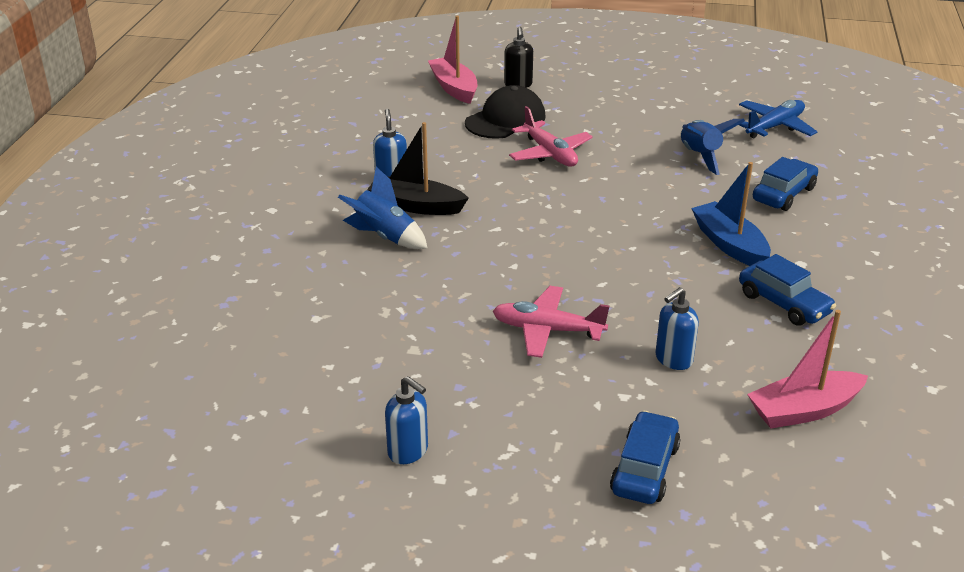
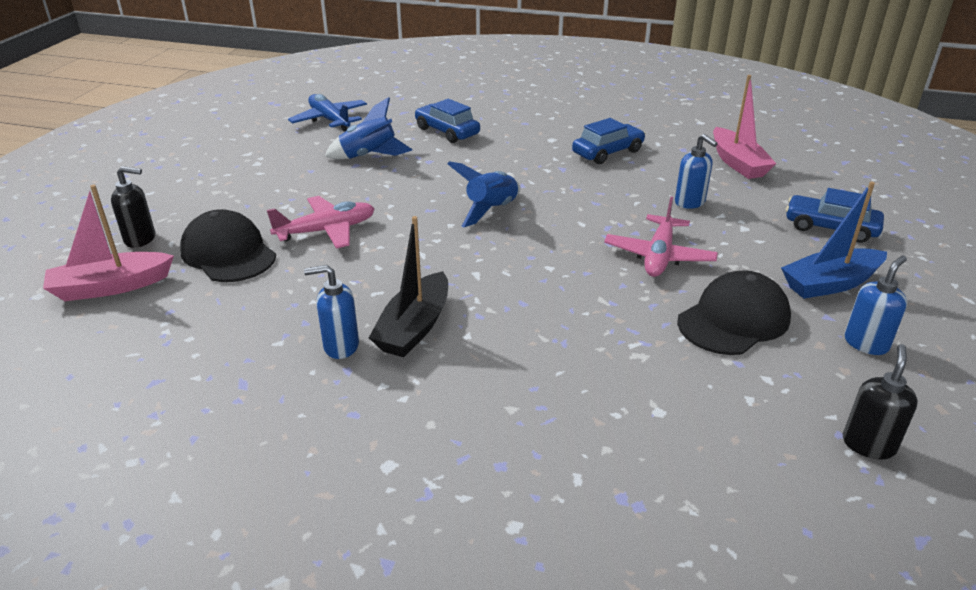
camera: 85 degrees left, 0 degrees up
(270, 424) = (868, 444): none -> black soap dispenser
(384, 237) = (483, 354): blue rocket -> blue rocket (491, 210)
(441, 369) = (734, 319): none -> black cap
(729, 244) = (522, 161): blue boat -> blue boat (830, 283)

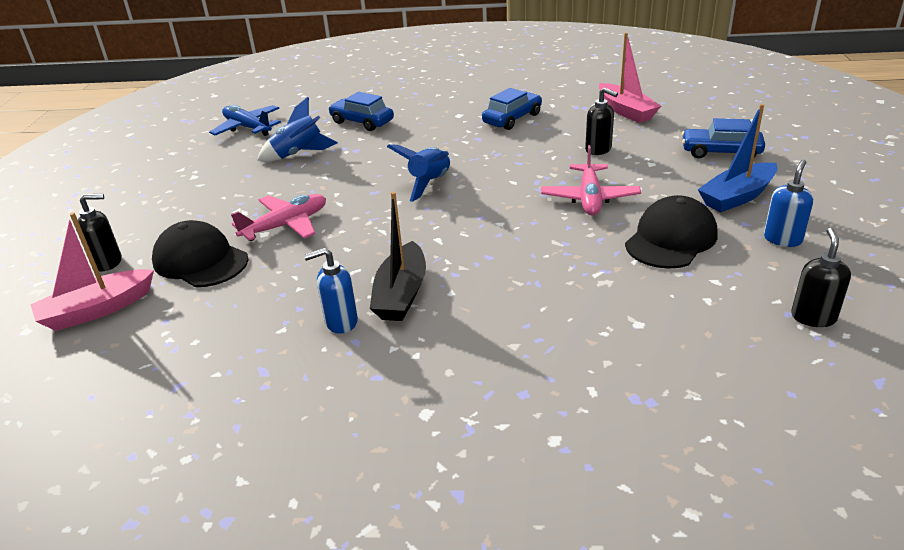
camera: 10 degrees left, 0 degrees up
(690, 202) = (598, 150): blue soap dispenser -> black soap dispenser

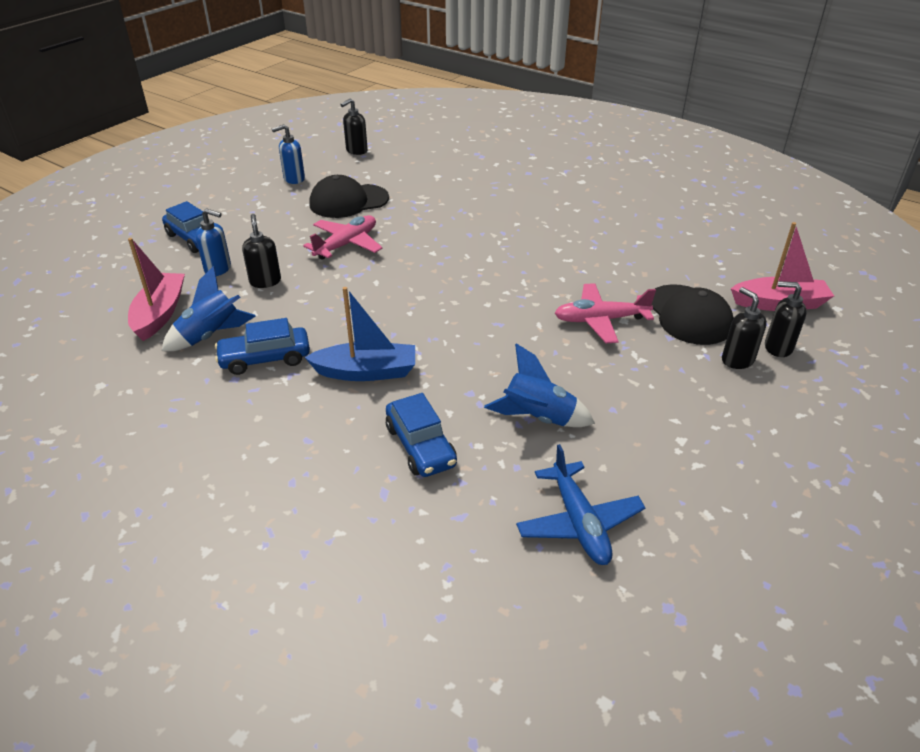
camera: 150 degrees left, 5 degrees up
(149, 238) = (737, 360): none -> black soap dispenser
(341, 322) = (598, 232): blue soap dispenser -> blue soap dispenser (218, 269)
(401, 294) = (548, 233): black boat -> none
(430, 184) = (443, 310): blue rocket -> blue rocket (210, 336)
(737, 197) = (261, 207): blue boat -> blue boat (366, 372)

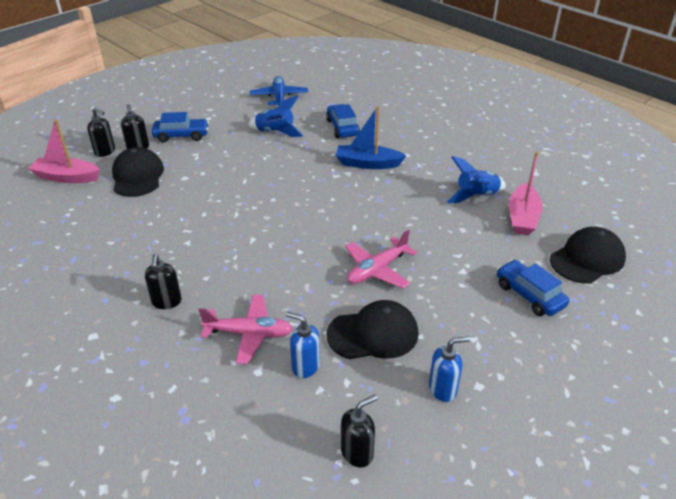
camera: 170 degrees left, 0 degrees up
(110, 275) = (587, 259): none -> black cap
(218, 269) = (491, 255): blue soap dispenser -> blue soap dispenser (305, 366)
(265, 281) = (447, 237): black soap dispenser -> black soap dispenser (166, 302)
(265, 359) = (434, 177): blue car -> blue car (181, 135)
(600, 320) = (200, 179): pink plane -> pink plane (249, 334)

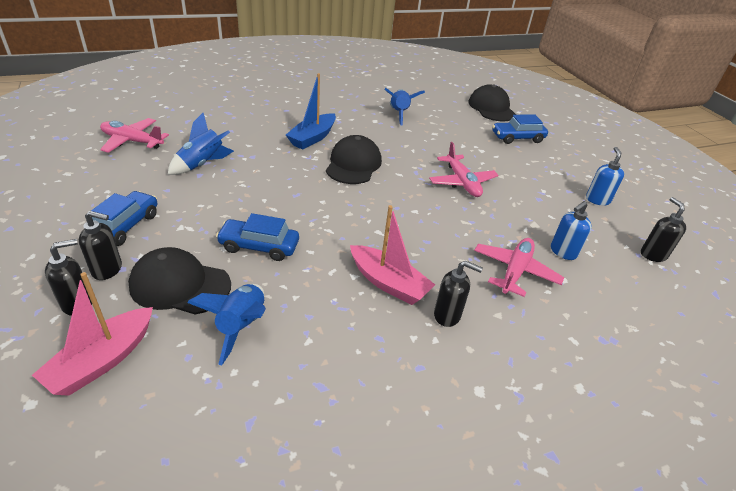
camera: 70 degrees left, 0 degrees up
(112, 212) = (241, 326): none -> blue rocket
(279, 97) = (132, 141): blue plane -> pink plane
(342, 127) = (239, 129): blue car -> blue car (259, 246)
(373, 334) = (535, 209): black cap -> black cap (353, 164)
(522, 217) = (436, 109): pink boat -> pink boat (388, 283)

